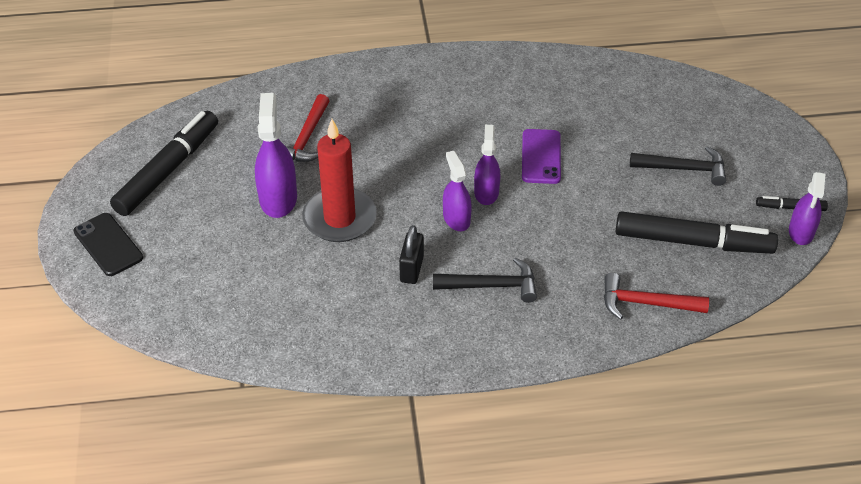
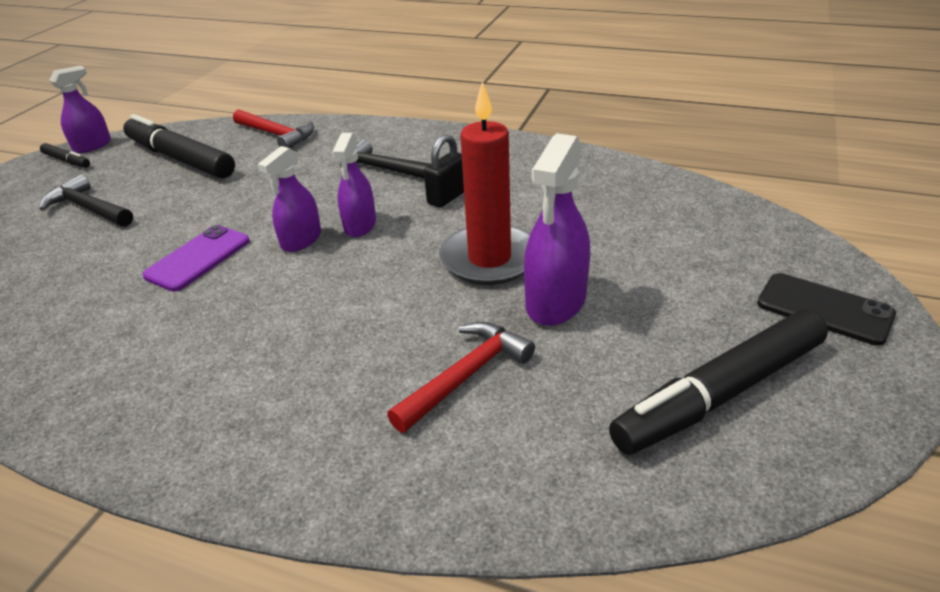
camera: 150 degrees left, 10 degrees down
(108, 245) = (824, 309): black phone -> black phone turned 45 degrees counterclockwise

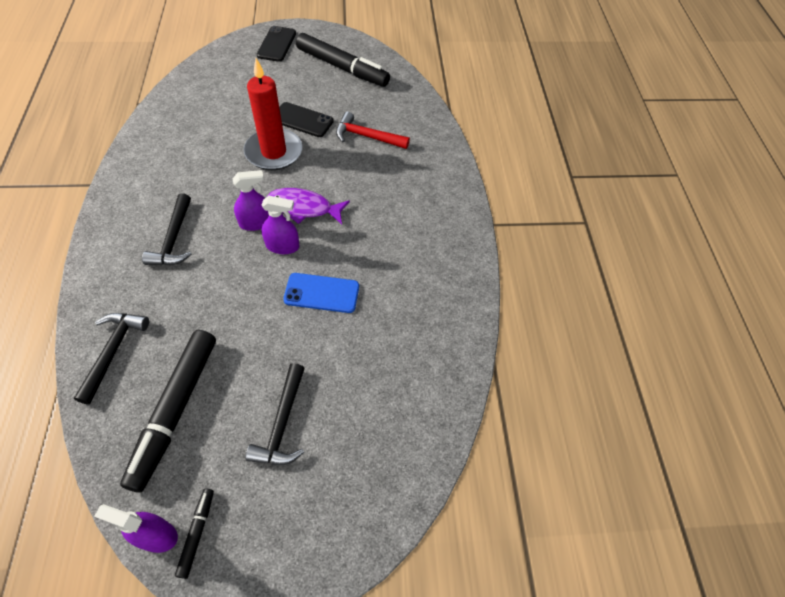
camera: 120 degrees left, 20 degrees up
(198, 258) = (321, 293): purple phone -> blue phone
(276, 135) = (113, 352): red hammer -> black hammer
(351, 268) = (303, 208): none -> purple fish
(447, 197) = (208, 190): black padlock -> none
(556, 301) = (302, 120): purple spray bottle -> black phone

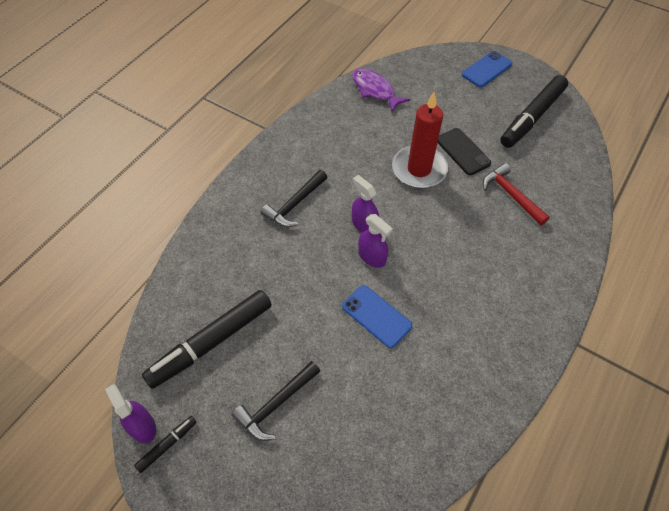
camera: 40 degrees right, 0 degrees up
(113, 352) = (200, 270): black hammer -> none
(256, 222) = (364, 224): purple spray bottle -> purple spray bottle turned 150 degrees counterclockwise
(276, 44) = (486, 69): black phone -> blue phone
(303, 208) = (411, 232): purple fish -> purple fish (375, 90)
(342, 67) = (532, 117): black marker -> black marker turned 60 degrees clockwise

